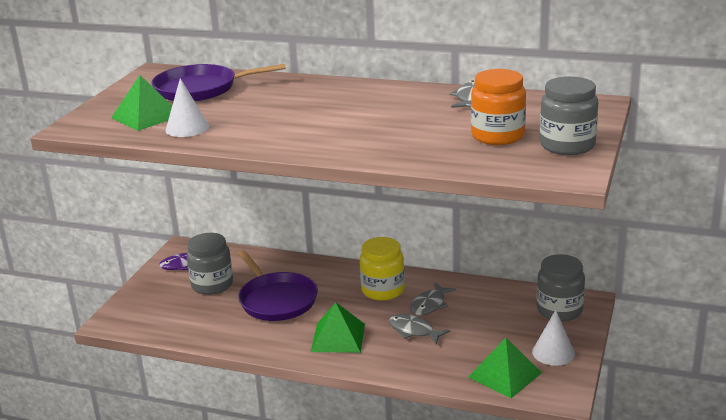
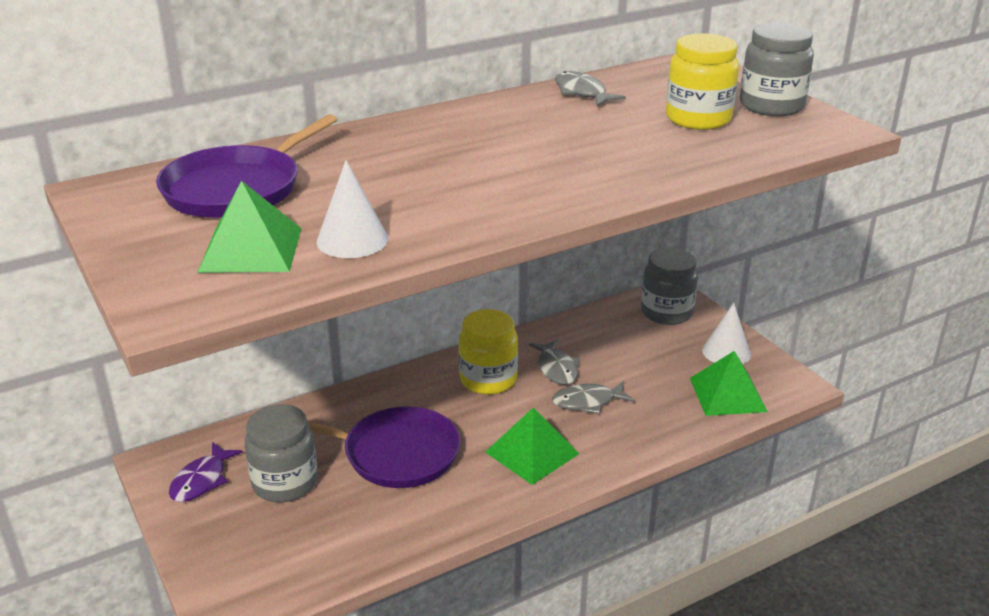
camera: 50 degrees left, 5 degrees up
(497, 136) = (698, 119): orange jar -> yellow jar

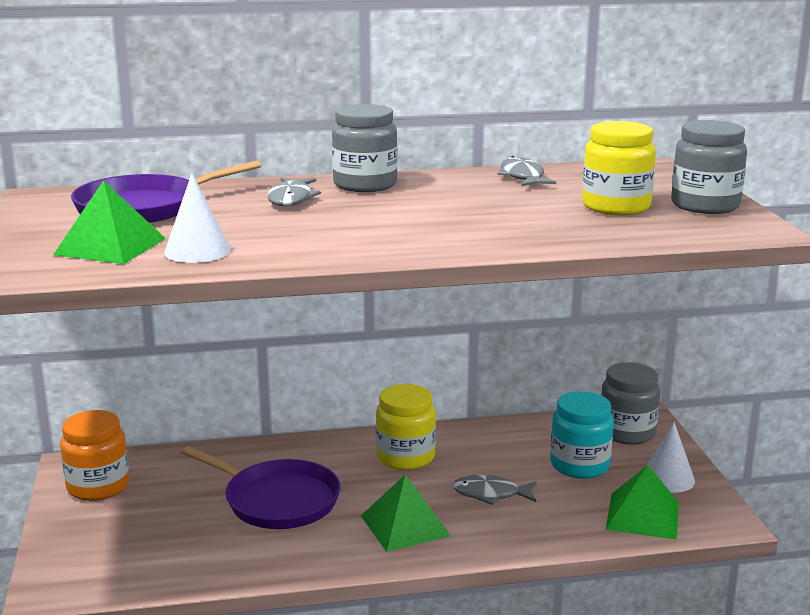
camera: 20 degrees right, 10 degrees down
(202, 480) = (98, 486): purple fish -> orange jar
(285, 482) = (165, 503): grey jar -> grey jar (365, 185)
(556, 368) = (479, 460): grey fish -> grey fish (291, 199)
(646, 355) = (579, 465): none -> turquoise jar

